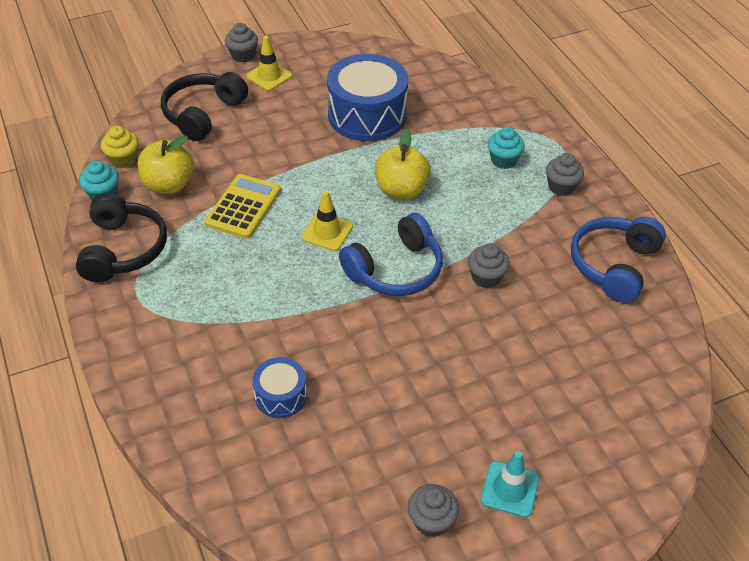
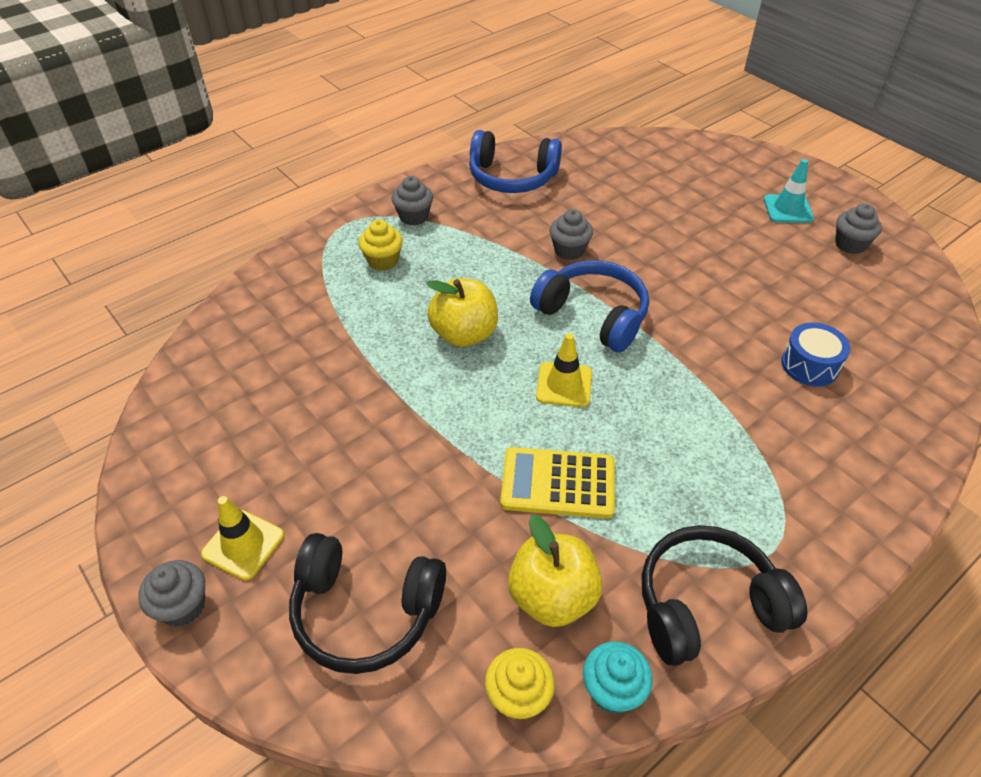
camera: 105 degrees left, 0 degrees up
(367, 115) = (324, 396): blue drum -> none
(503, 160) = (383, 261): turquoise cupcake -> yellow cupcake

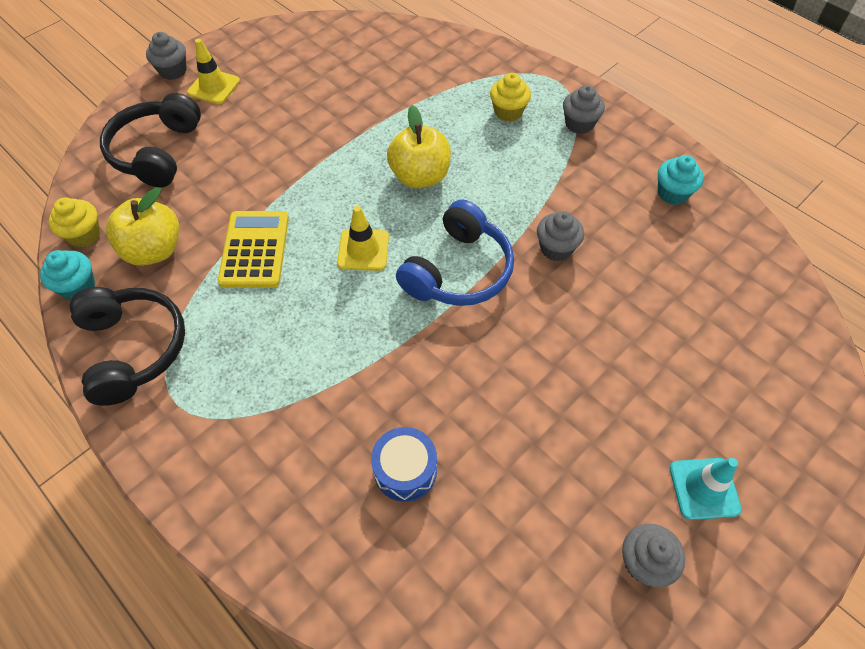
camera: 85 degrees right, 10 degrees up
(512, 177) = (672, 193): blue headphones -> turquoise cupcake

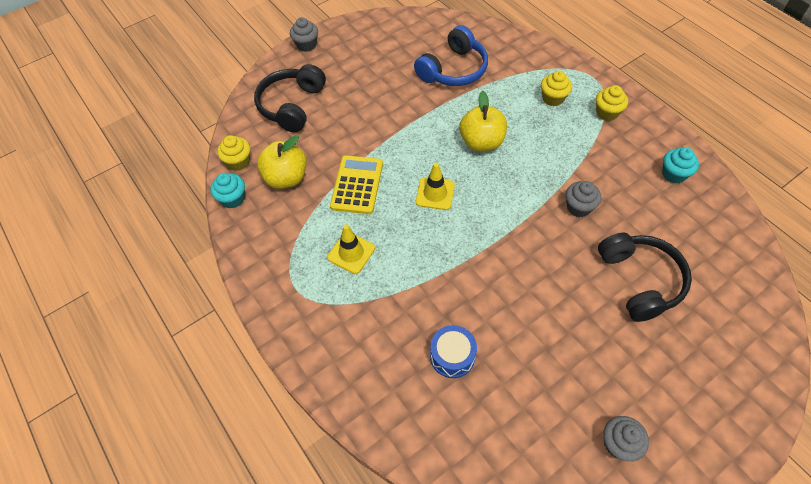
camera: 10 degrees right, 0 degrees up
(133, 349) = (268, 247): black headphones -> black headphones (640, 280)
(214, 87) = (335, 60): yellow traffic cone -> yellow traffic cone (351, 253)
(458, 271) = (503, 216): blue headphones -> blue headphones (453, 69)
(579, 124) = (607, 113): grey cupcake -> yellow cupcake
(704, 488) = (670, 397): turquoise traffic cone -> none

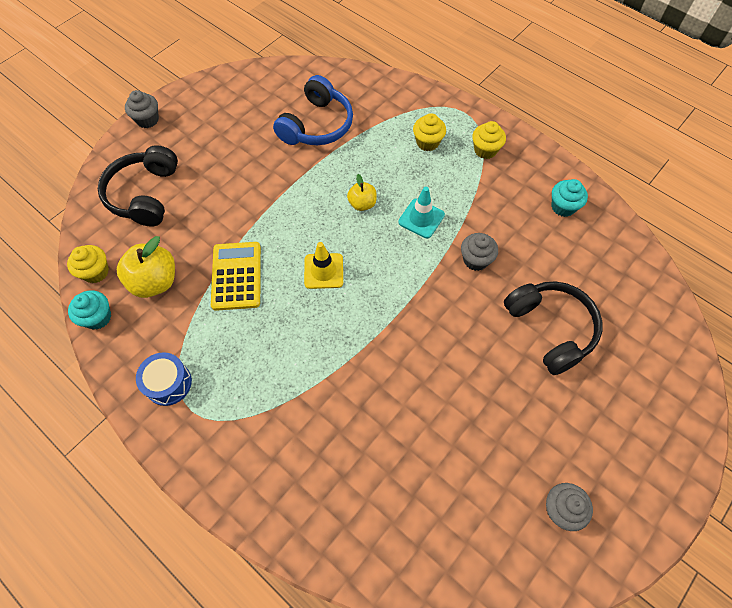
camera: 15 degrees left, 5 degrees up
(351, 253) = (245, 356): yellow traffic cone -> none
(452, 356) = (376, 451): blue drum -> blue drum (168, 383)
(481, 142) = (362, 204): yellow apple -> yellow apple, size x0.58
(534, 163) = (421, 218): none -> turquoise traffic cone

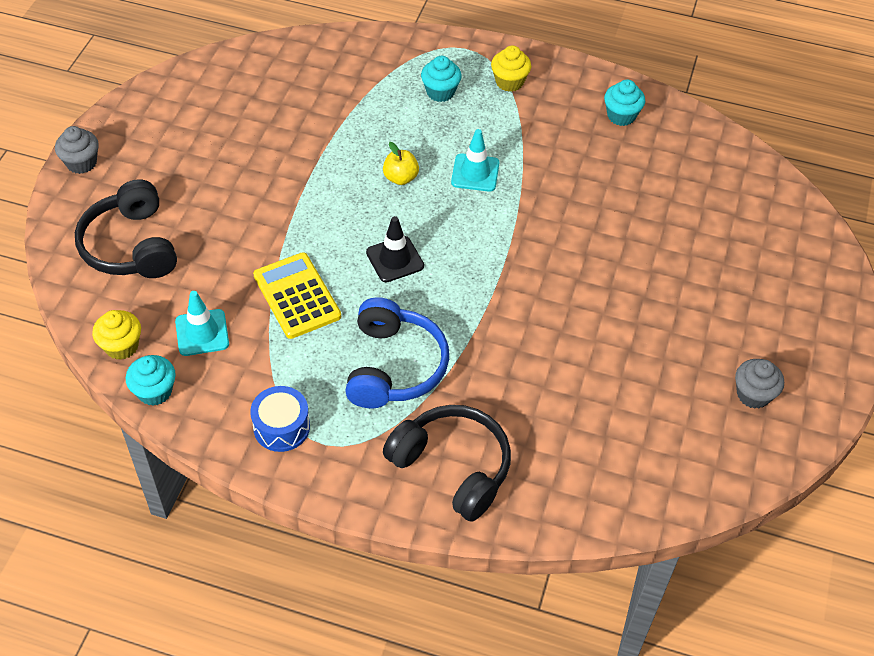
camera: 25 degrees left, 10 degrees down
(155, 281) = (202, 333): yellow apple -> turquoise traffic cone
(317, 125) = (300, 110): blue headphones -> blue headphones (394, 366)
(323, 271) = (395, 259): yellow traffic cone -> black traffic cone
(427, 142) = (440, 92): yellow cupcake -> turquoise cupcake
(475, 260) = (555, 196): grey cupcake -> none
(550, 329) = (665, 237): black headphones -> black headphones (452, 467)

